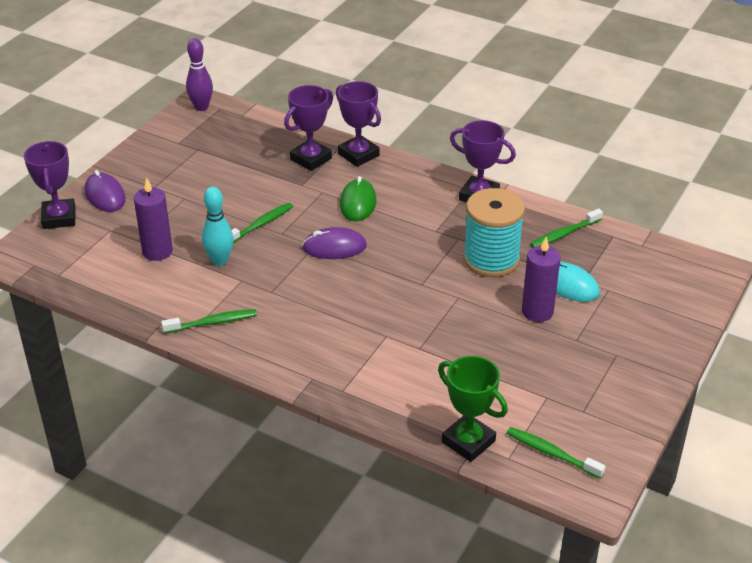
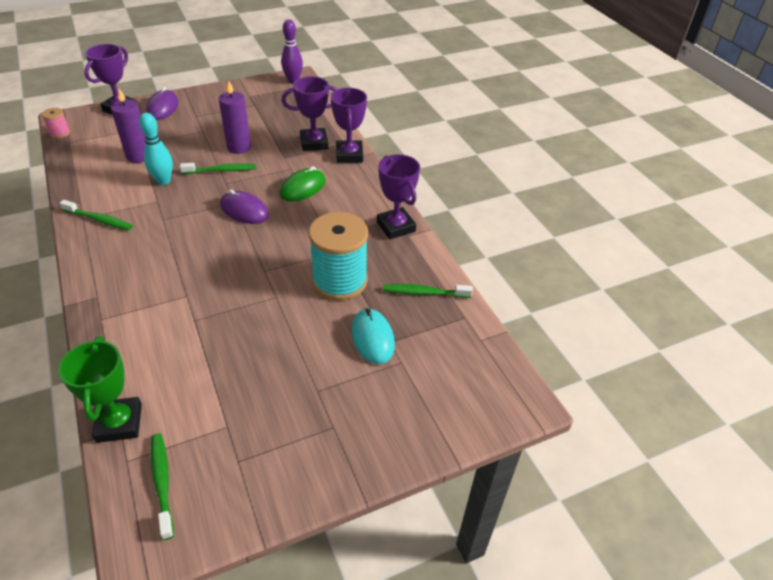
camera: 35 degrees right, 5 degrees up
(33, 271) = (60, 133): none -> pink spool
(537, 311) = (318, 345): purple candle -> purple candle (239, 147)

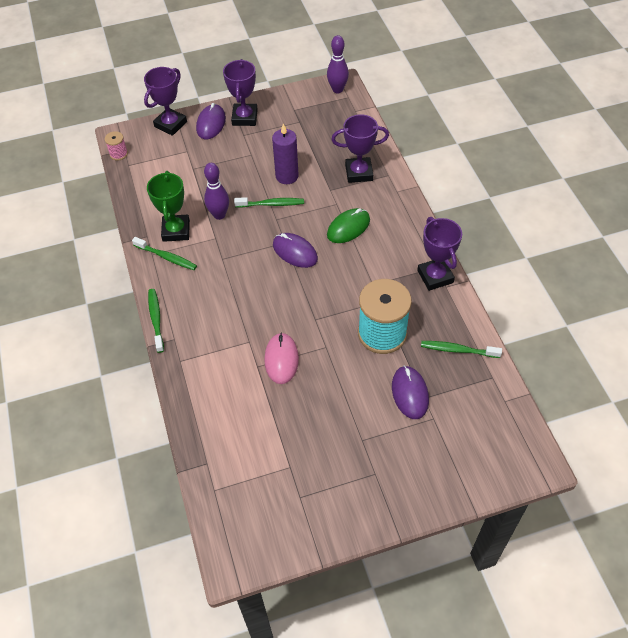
camera: 10 degrees right, 10 degrees up
(119, 423) = (205, 458): green trophy -> green trophy (176, 231)
(139, 156) = (194, 184): purple candle -> none
(162, 482) = (243, 510): green toothbrush -> green toothbrush (156, 319)
(163, 181) = (219, 215): turquoise bowling pin -> purple bowling pin
(223, 311) = (281, 359): none -> pink mouse
(349, 155) = (393, 189): purple trophy -> purple trophy (244, 117)
(372, 338) = (410, 393): turquoise mouse -> purple mouse

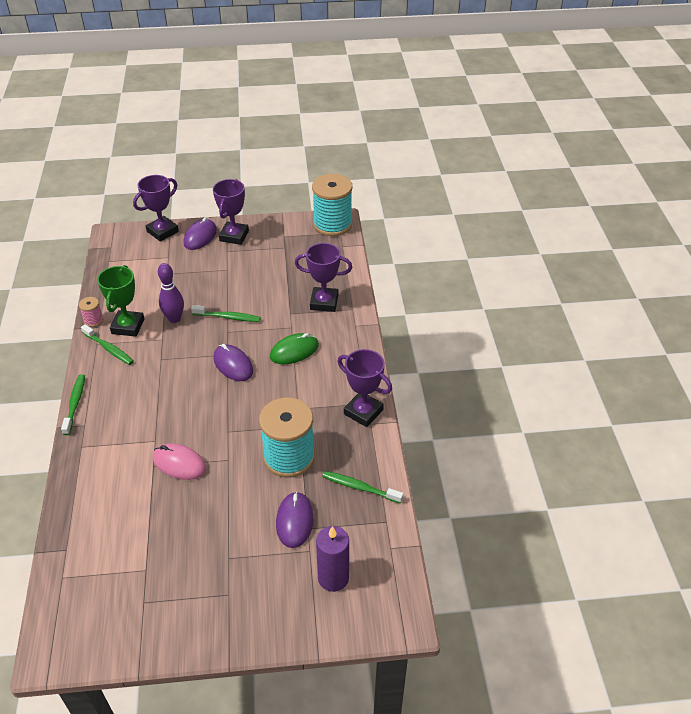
camera: 10 degrees right, 10 degrees down
(118, 154) = (104, 250): pink spool -> pink spool (93, 320)
(281, 359) = (179, 463): pink mouse -> pink mouse turned 75 degrees counterclockwise
(287, 176) = (253, 294): purple candle -> purple candle (333, 578)
(337, 89) = (332, 224): purple bowling pin -> turquoise spool
(435, 276) = (363, 412): purple trophy -> purple trophy turned 45 degrees counterclockwise

